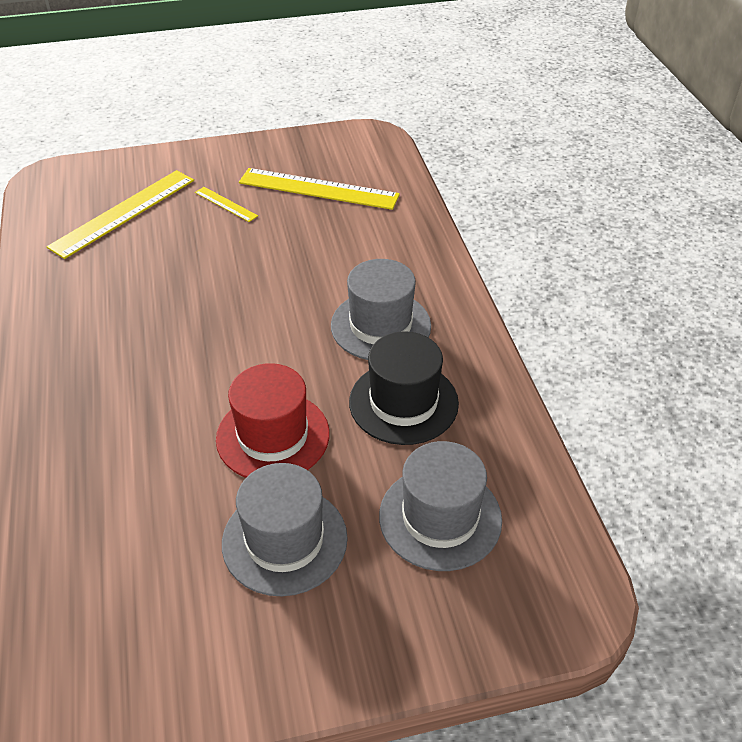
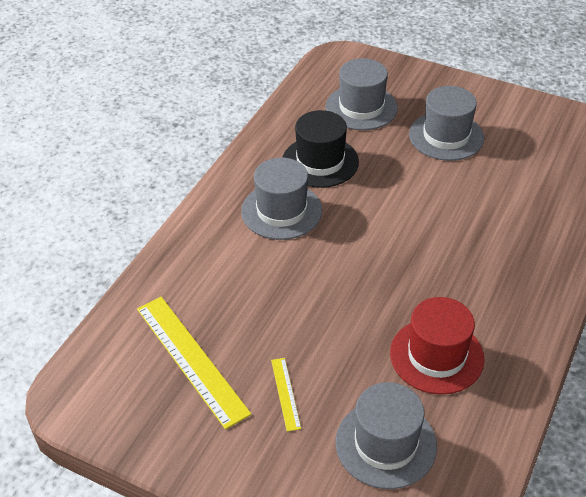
camera: 140 degrees left, 0 degrees up
(124, 213) = (385, 444): yellow ruler -> grey hat
(273, 436) = (411, 184): red hat -> red hat (436, 356)

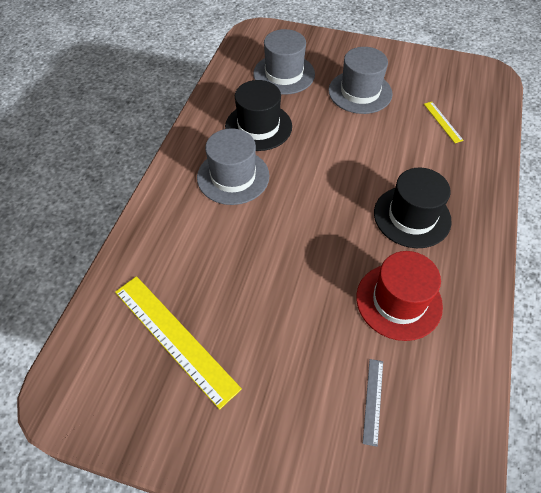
camera: 10 degrees left, 10 degrees up
(285, 393) = (270, 361): yellow ruler -> yellow ruler (443, 122)
(385, 444) = (373, 400): grey hat -> grey ruler
(473, 274) = (412, 216): none -> black hat

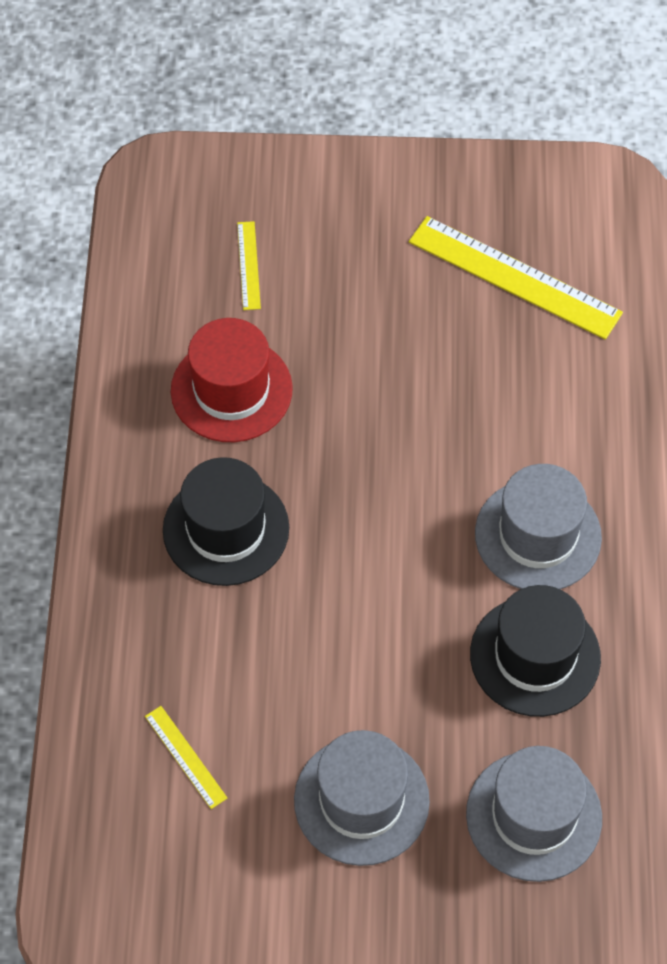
camera: 165 degrees right, 5 degrees up
(373, 400) = (248, 265): grey ruler -> yellow ruler

